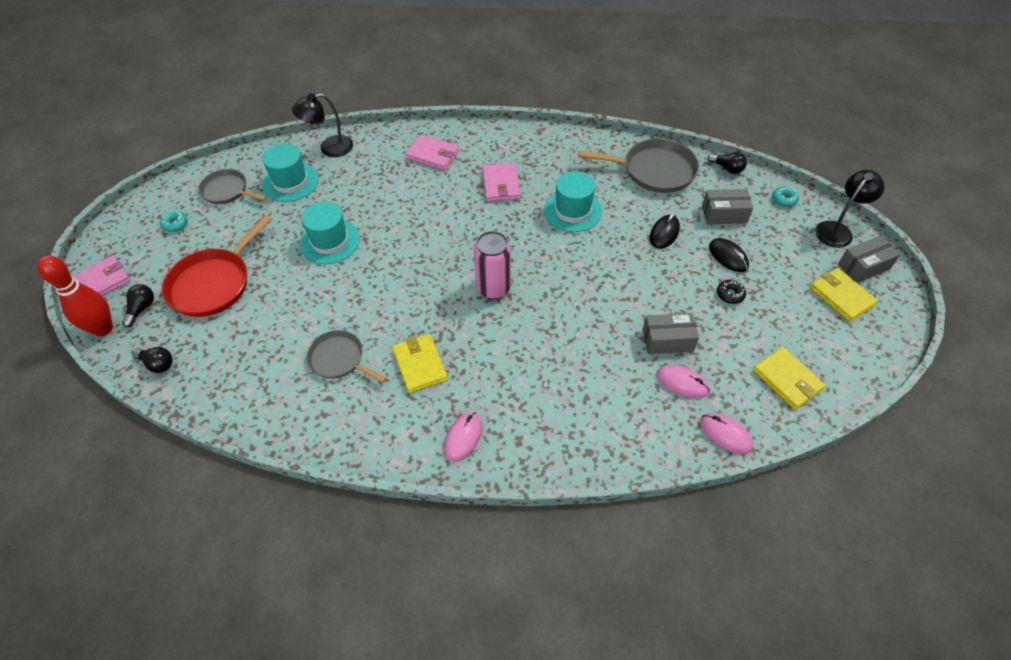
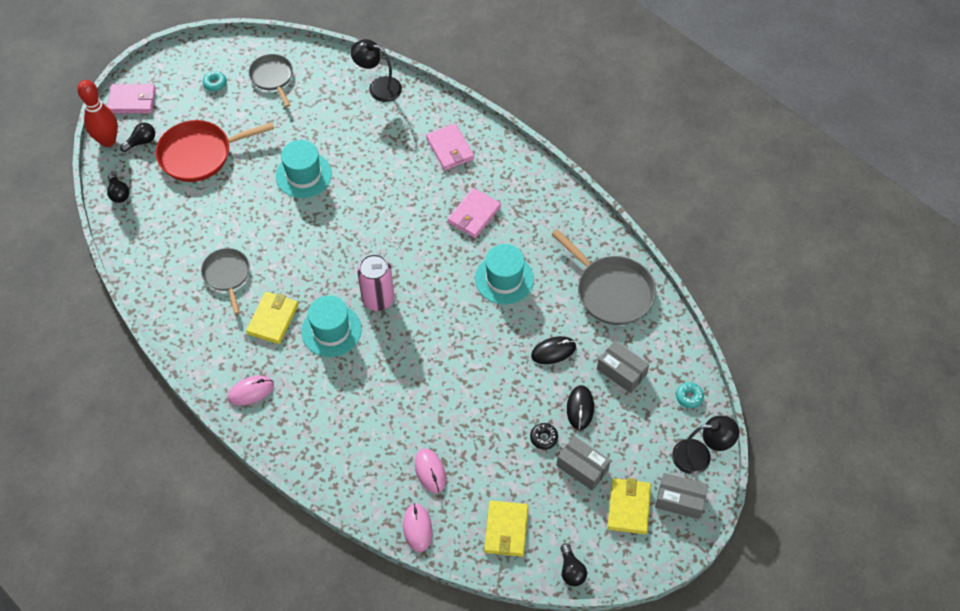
camera: 40 degrees right, 5 degrees up
(290, 182) = (322, 100): turquoise hat -> turquoise hat (331, 330)
(667, 340) = (456, 434): grey box -> grey box (582, 467)
(727, 168) = (676, 334): black light bulb -> black light bulb (571, 570)

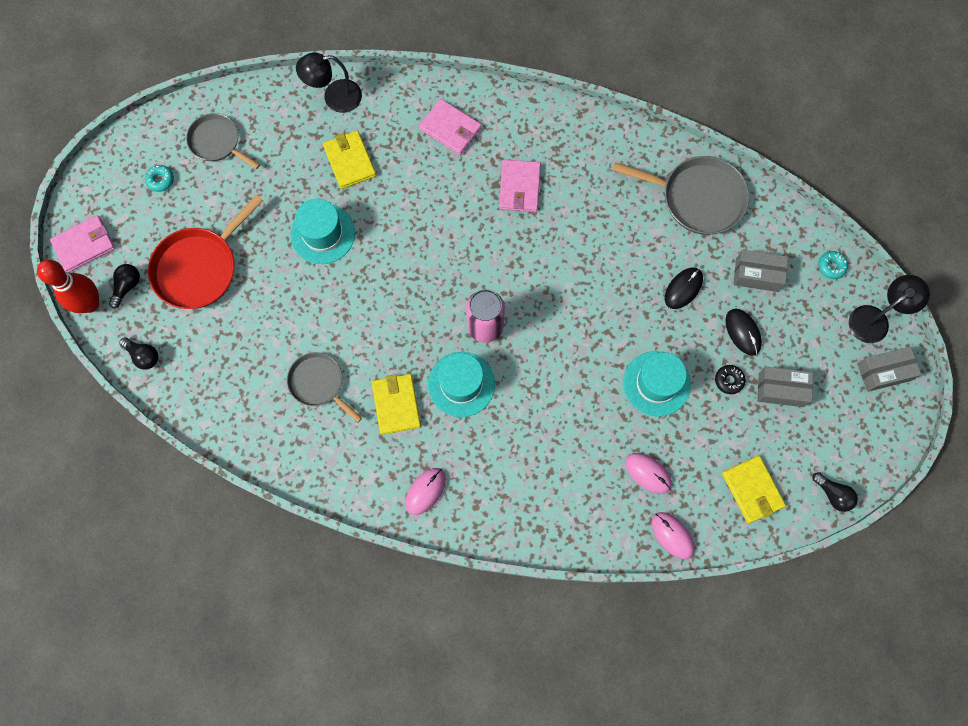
camera: 30 degrees left, 15 degrees up
(504, 279) = (591, 239): turquoise hat -> turquoise hat (656, 383)
(628, 507) = (844, 404): yellow wallet -> yellow wallet (349, 161)

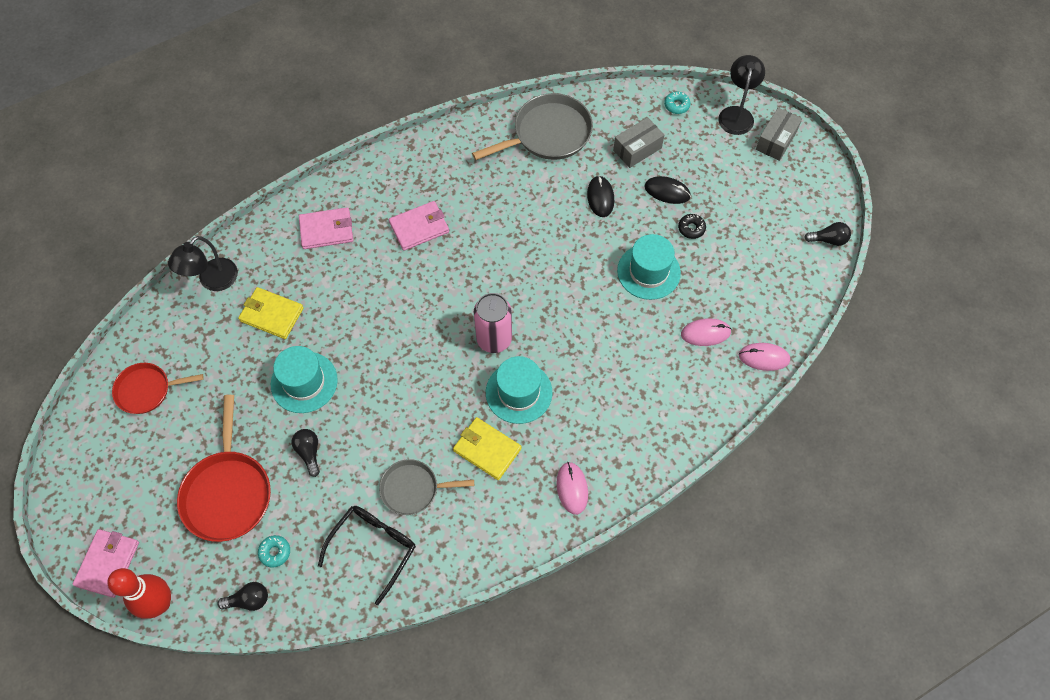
camera: 45 degrees left, 10 degrees down
(127, 286) = (179, 561): black light bulb -> black light bulb (309, 452)
(160, 180) = (126, 458): turquoise donut -> turquoise donut (275, 552)
(217, 142) = (146, 390): grey pan -> red pan
(253, 399) = (373, 548): none -> black glasses
(519, 187) = (419, 227): pink wallet -> pink wallet turned 75 degrees counterclockwise
(752, 490) = (779, 282): yellow wallet -> none
(781, 390) = (728, 205): grey box -> none

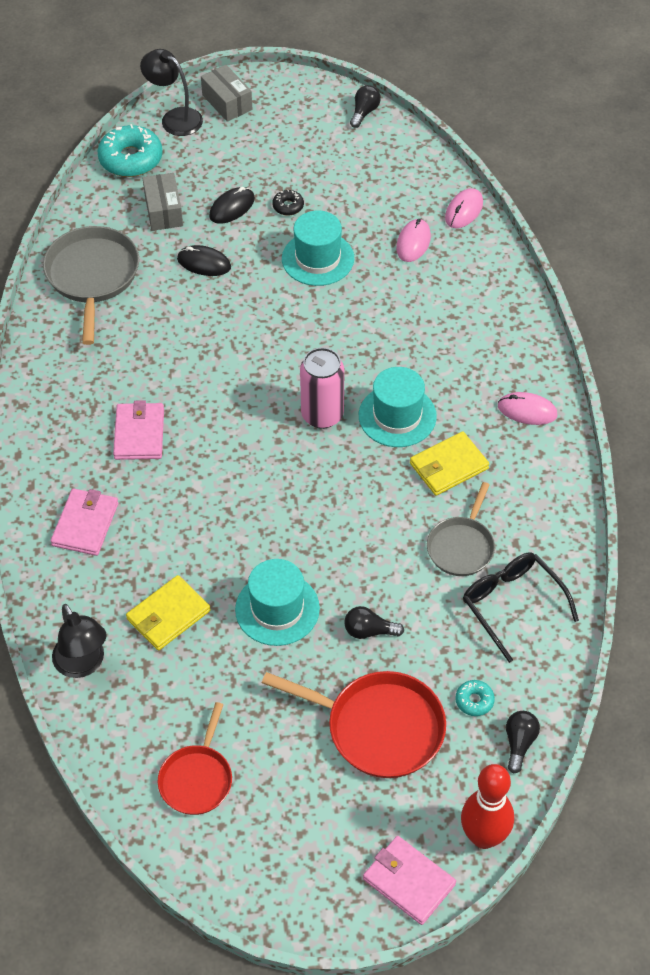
camera: 65 degrees left, 10 degrees down
(676, 105) = (131, 159): turquoise donut -> turquoise donut, size x2.09

